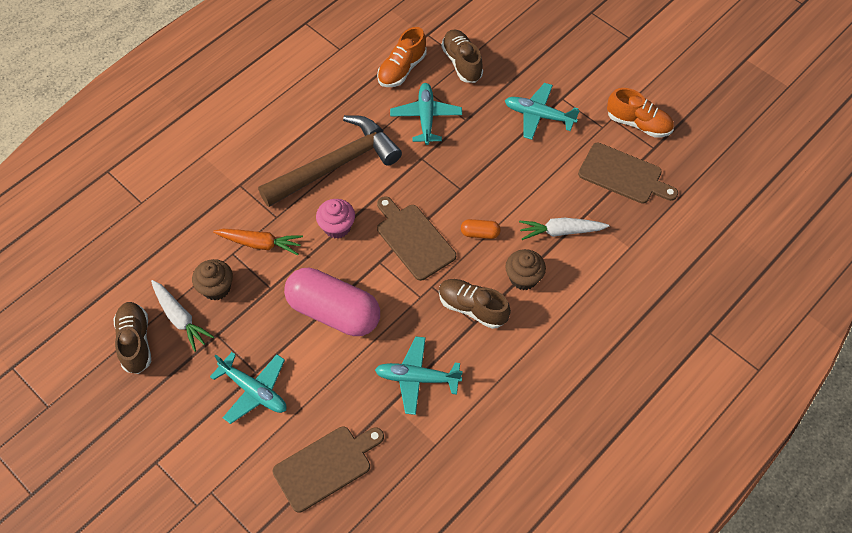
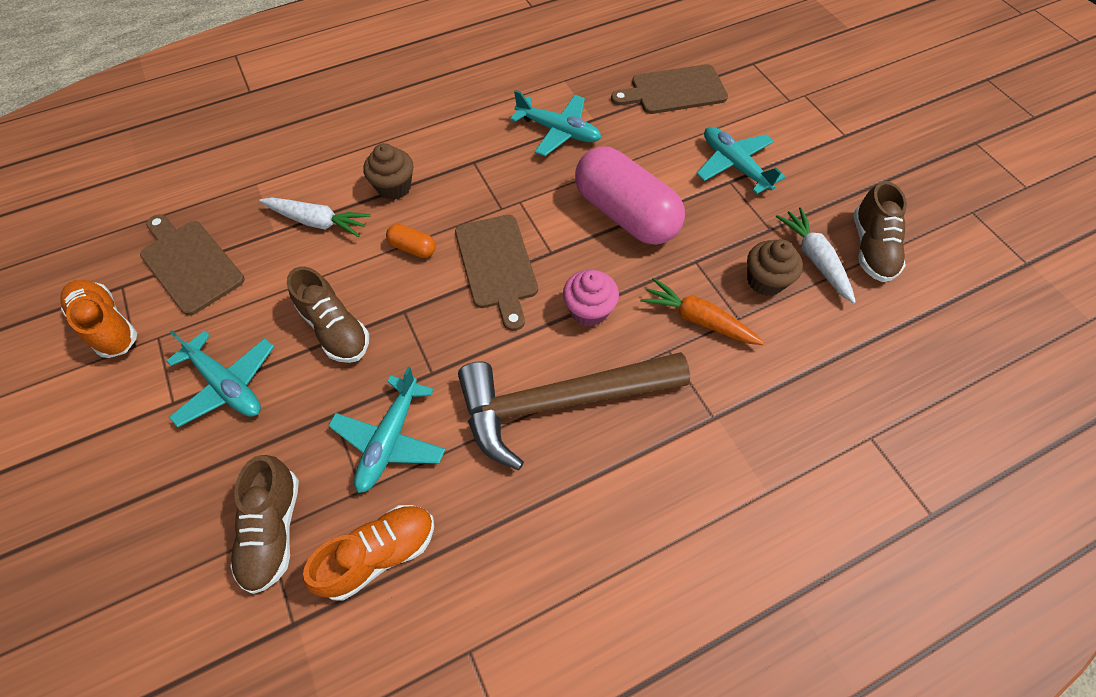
camera: 160 degrees left, 0 degrees up
(472, 308) = (468, 175): brown shoe -> brown shoe (335, 329)

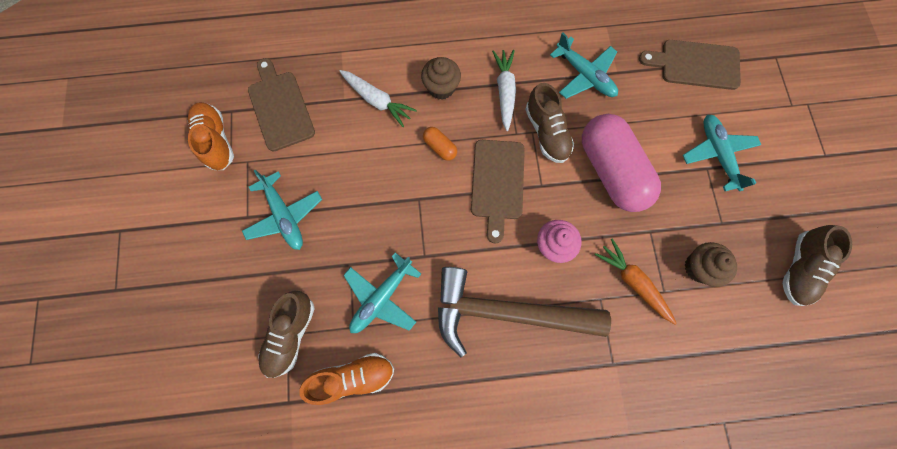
camera: 20 degrees right, 15 degrees up
(335, 329) = (367, 197): brown shoe -> brown shoe (546, 132)
(814, 259) = (747, 262): white carrot -> white carrot (504, 91)

